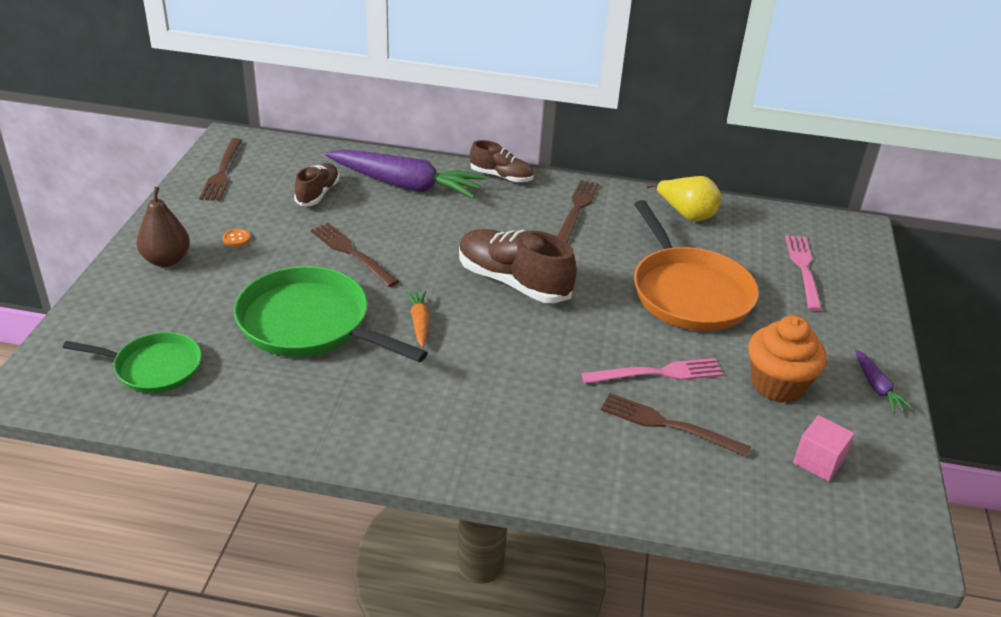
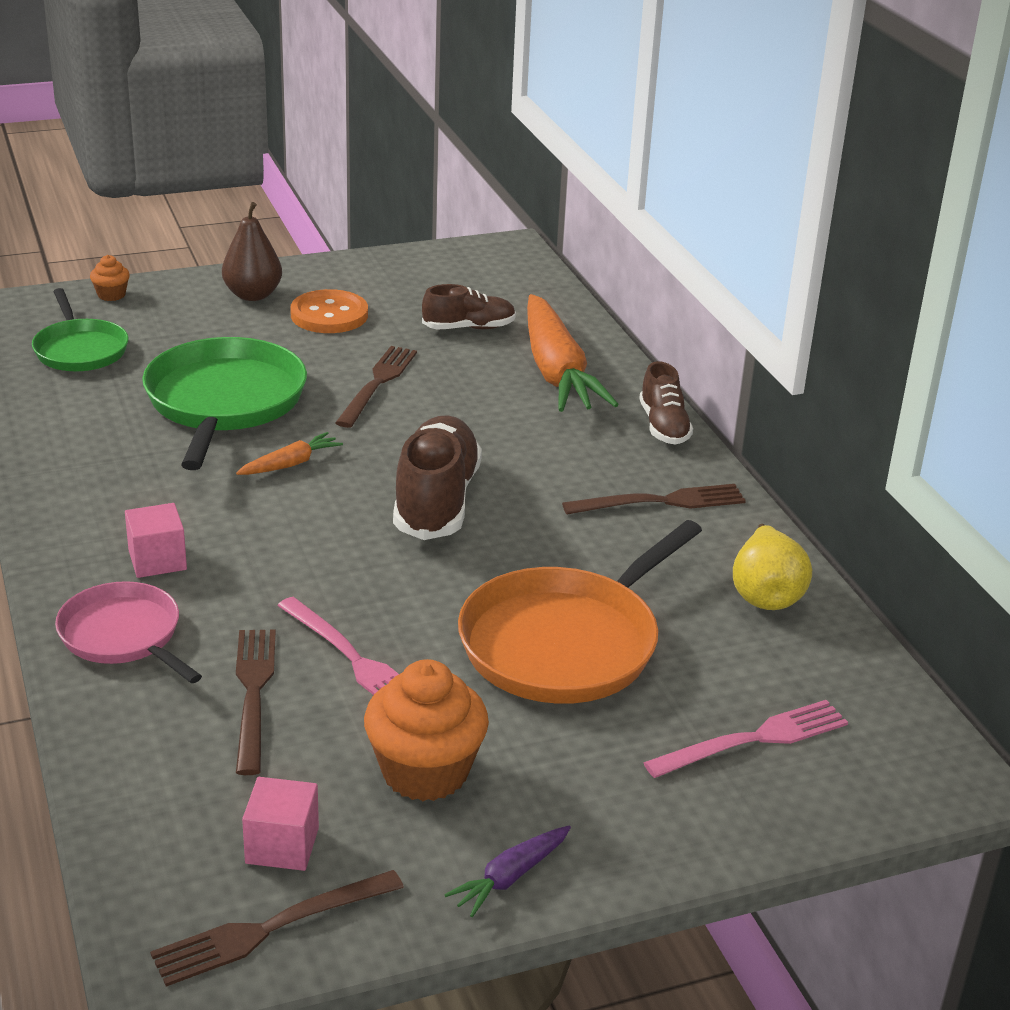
camera: 60 degrees right, 5 degrees down
(80, 325) = (111, 295): none -> orange cupcake
(222, 172) = (441, 266): brown fork -> brown fork (270, 929)
(236, 239) = (329, 315): orange button -> orange button, size x2.30
(405, 185) = (556, 371): purple carrot -> orange carrot
(490, 419) = (157, 560): none -> pink cube
(570, 463) = (123, 635): none -> pink pan

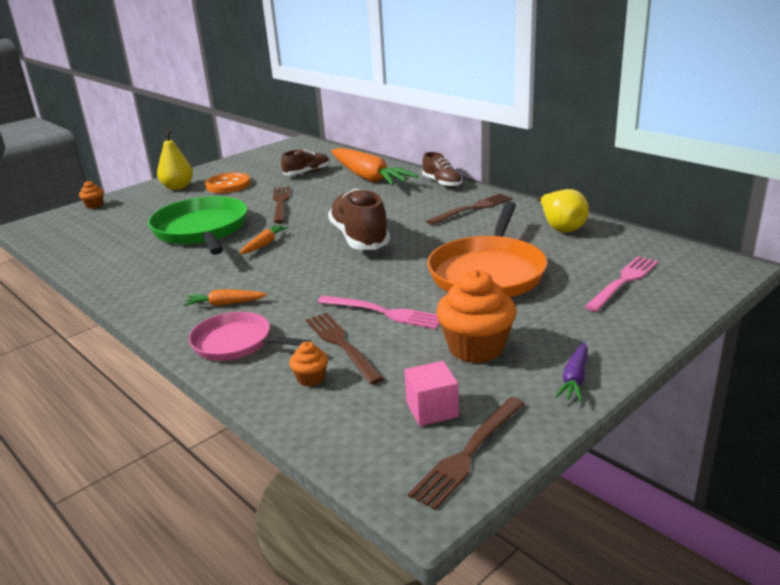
camera: 20 degrees left, 5 degrees down
(80, 350) = (95, 230): green pan -> none
(157, 560) = (225, 304): pink cube -> orange carrot
(172, 733) = (311, 378): none -> orange cupcake
(253, 295) = (178, 187): brown pear -> yellow pear

